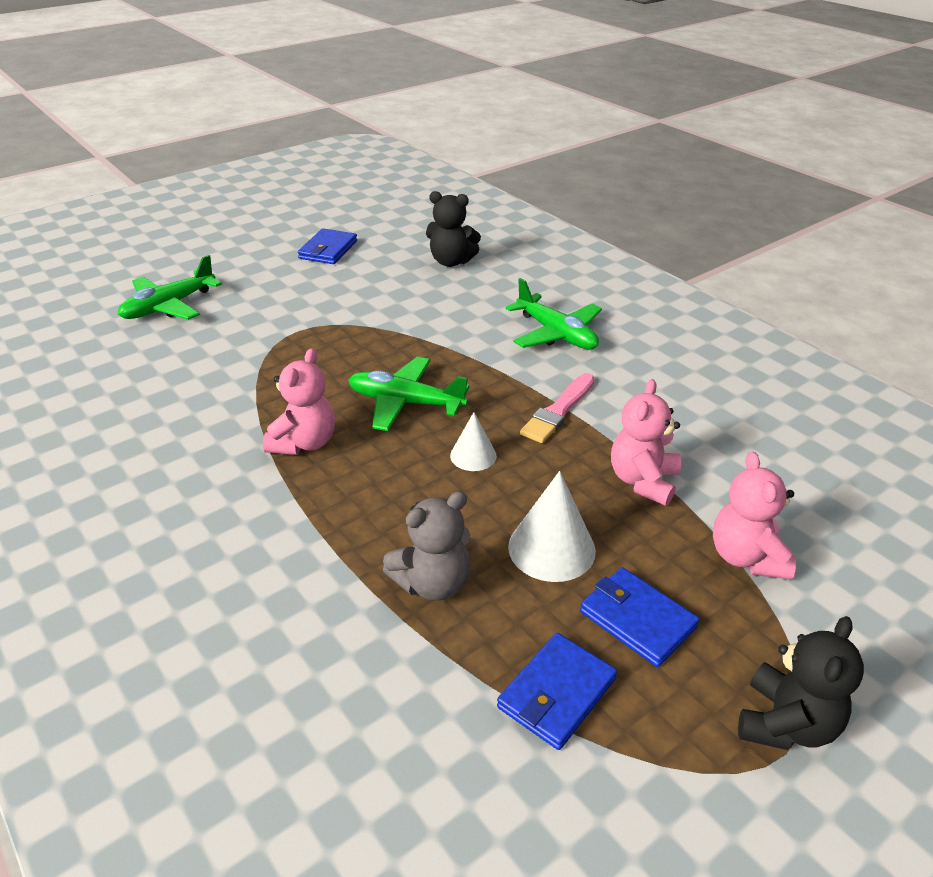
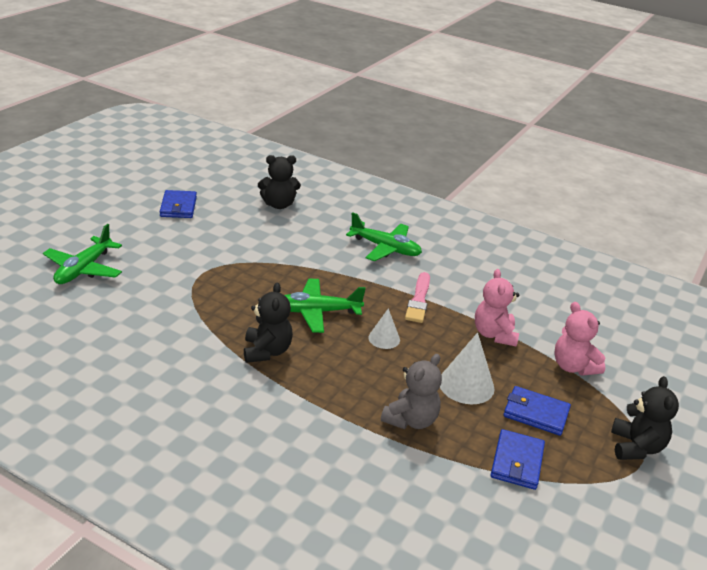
camera: 25 degrees left, 5 degrees down
(304, 443) = (267, 351): pink teddy bear -> black teddy bear

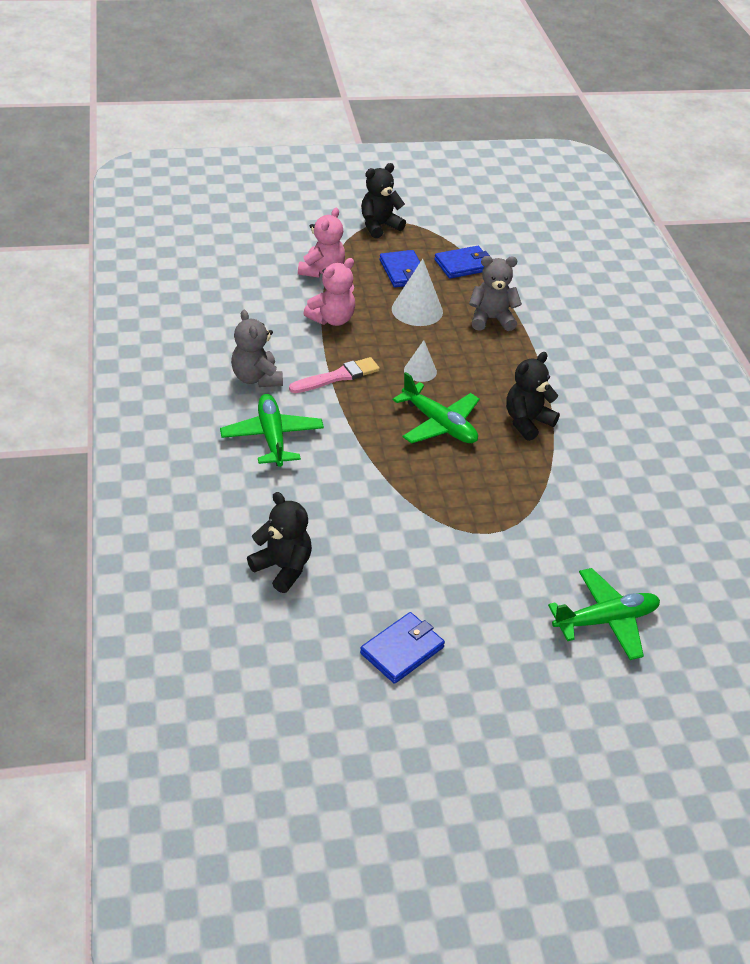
camera: 130 degrees left, 10 degrees up
(452, 270) = (256, 378): none -> grey teddy bear

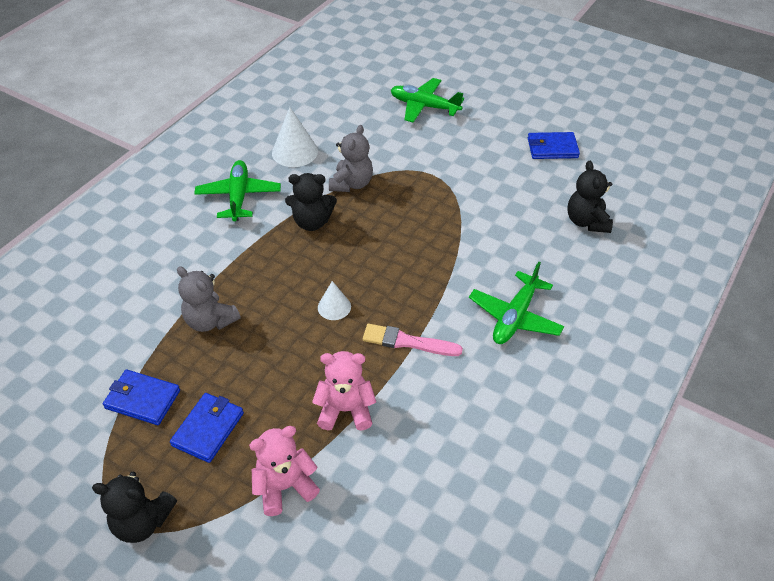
camera: 135 degrees left, 5 degrees up
(256, 378) = (479, 382): grey teddy bear -> grey teddy bear (351, 184)
(417, 310) = (257, 371): white cone -> white cone (294, 152)
(439, 424) = (375, 255): green plane -> green plane (238, 196)

